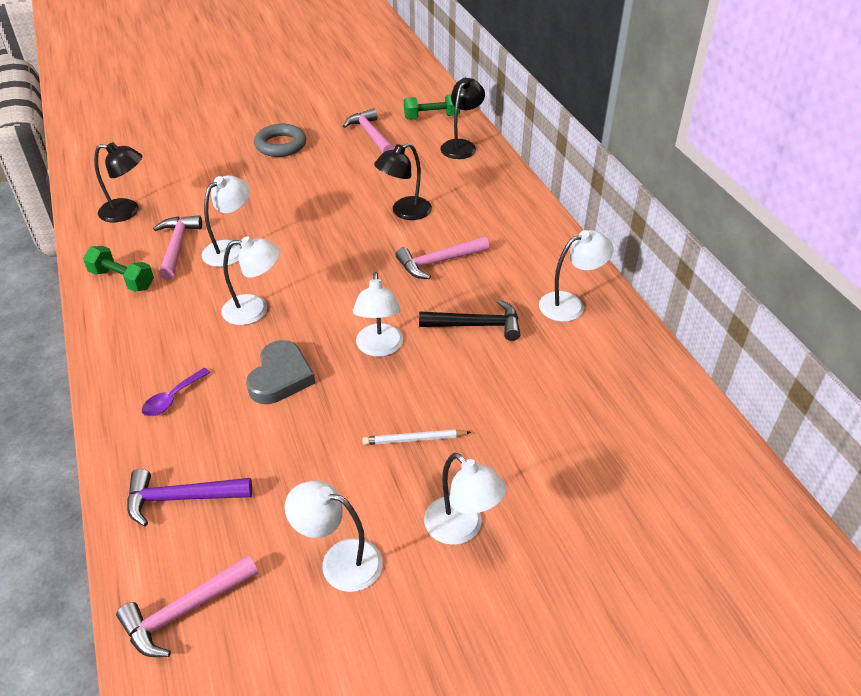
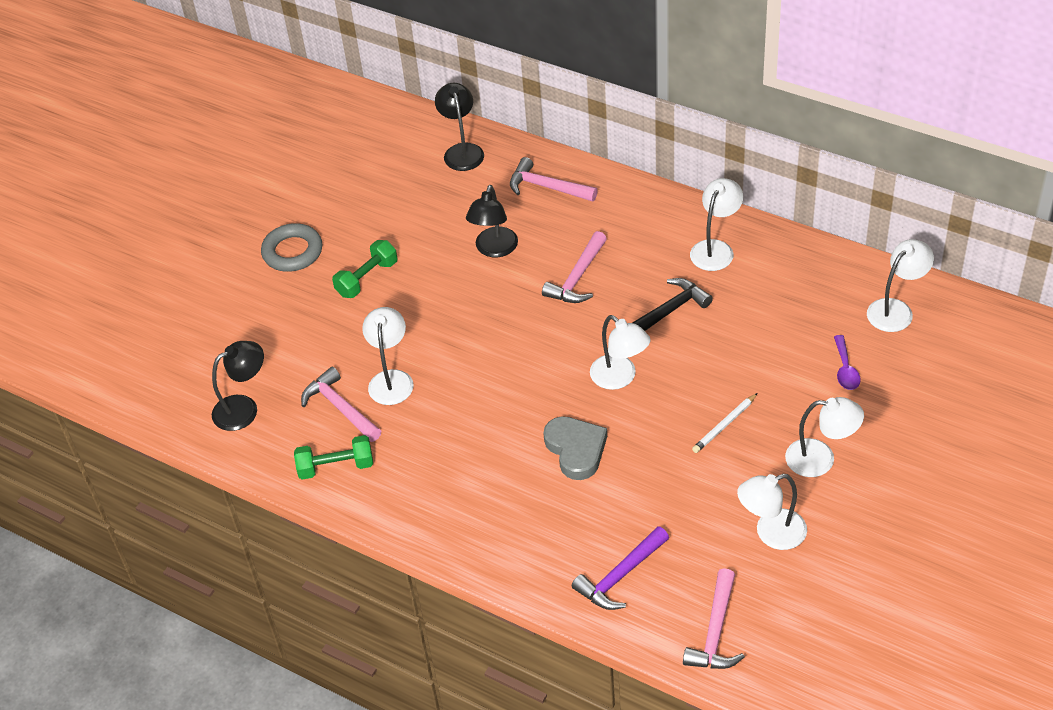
camera: 35 degrees left, 5 degrees up
(172, 398) = (517, 521): purple spoon -> purple spoon (845, 369)
(255, 310) = (485, 414): white lamp -> white lamp (896, 309)
(370, 134) = (363, 189): pink hammer -> pink hammer (547, 187)
(431, 117) = (396, 135): green dumbbell -> green dumbbell (367, 278)

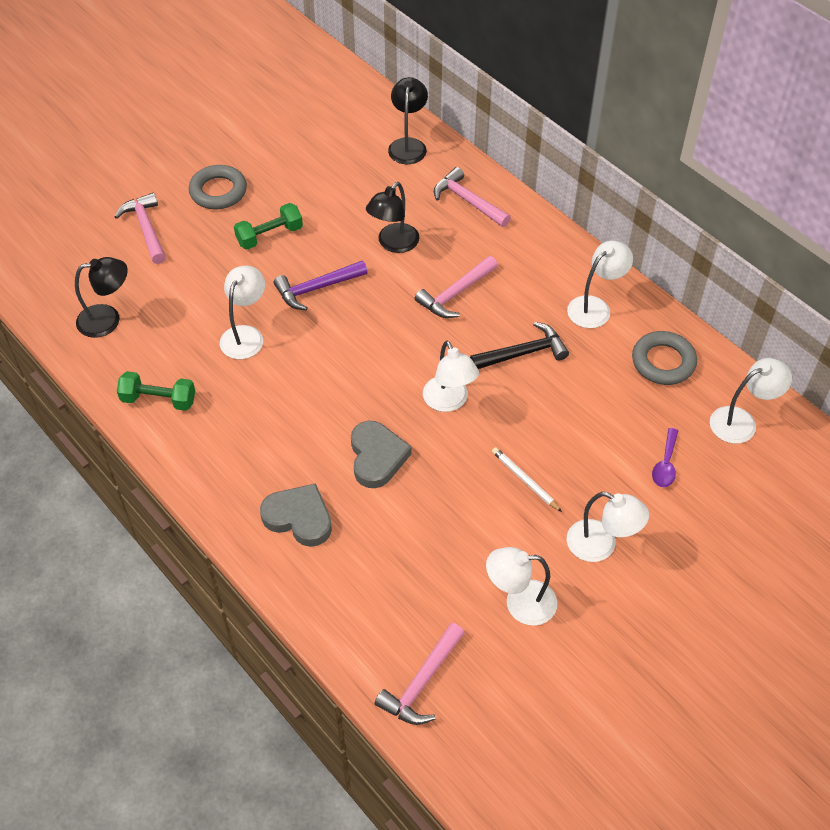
camera: 15 degrees right, 5 degrees up
(340, 408) = (189, 346): pink hammer -> pink hammer (146, 228)
(529, 528) = (299, 518): none -> grey heart
(620, 576) = (359, 594): purple hammer -> purple hammer (316, 289)
(724, 425) = (525, 480): white pencil -> white pencil turned 75 degrees clockwise
(801, 279) = (663, 362): none -> grey ring

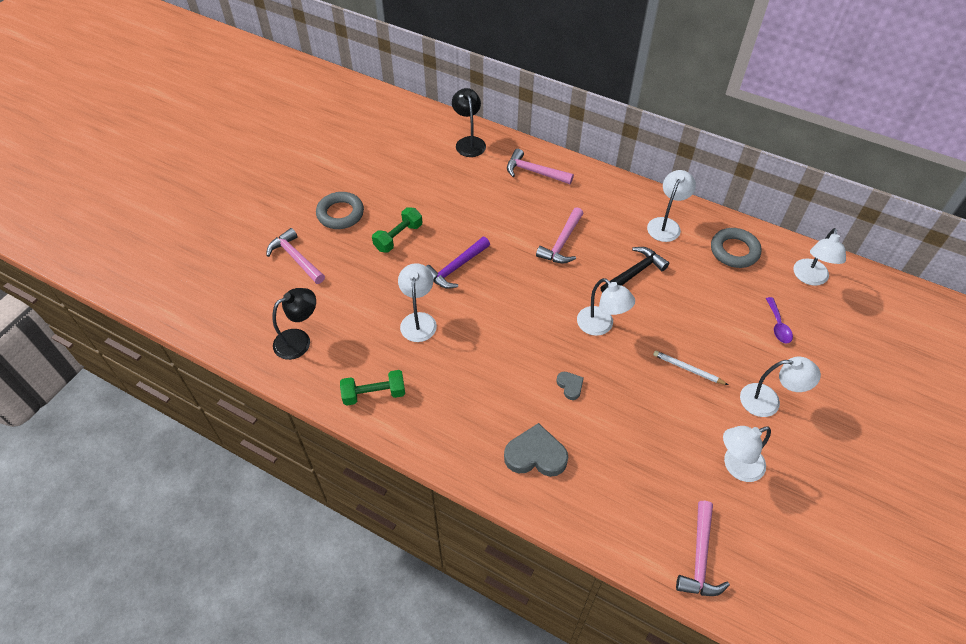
camera: 20 degrees left, 0 degrees up
(377, 457) = (570, 386): grey heart -> grey heart, size x0.52
(393, 244) = (496, 218): black lamp -> none
(741, 421) = (810, 278): white lamp -> white lamp turned 150 degrees clockwise

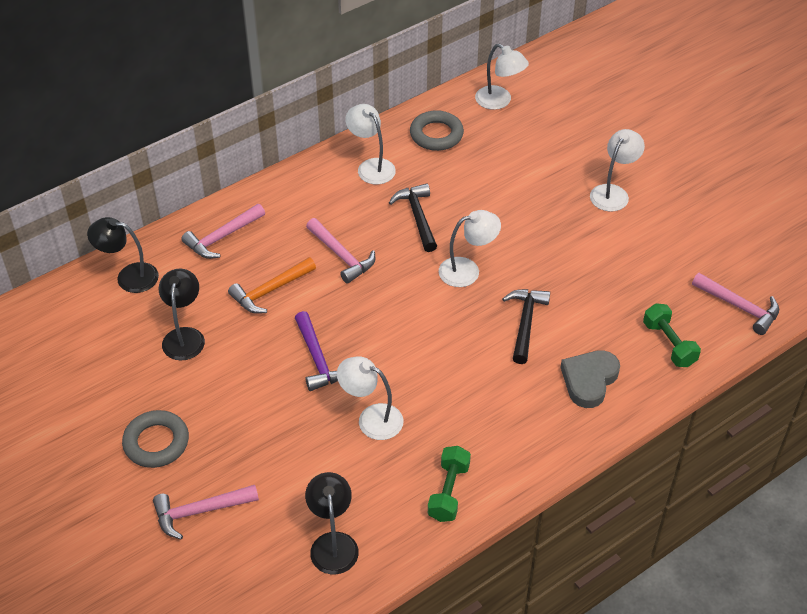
camera: 65 degrees left, 5 degrees down
(398, 237) = (235, 396): green dumbbell -> green dumbbell (669, 344)
(435, 190) = (184, 336): none -> black lamp
(502, 217) = (270, 291): none -> orange hammer
(570, 386) = (525, 323): grey heart -> black hammer
(688, 369) = (552, 229): white pencil -> none
(736, 466) = (666, 244): white lamp -> none
(778, 325) = (538, 148): purple spoon -> none

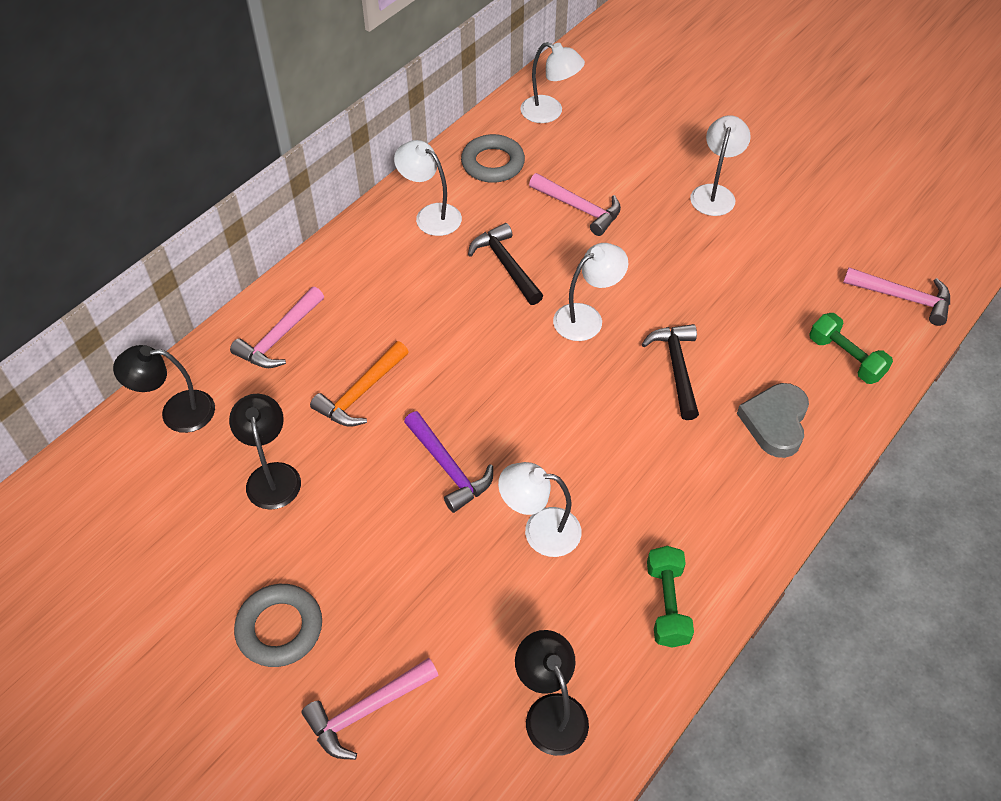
camera: 15 degrees left, 5 degrees up
(342, 256) = (433, 331): pink hammer -> pink hammer (579, 208)

